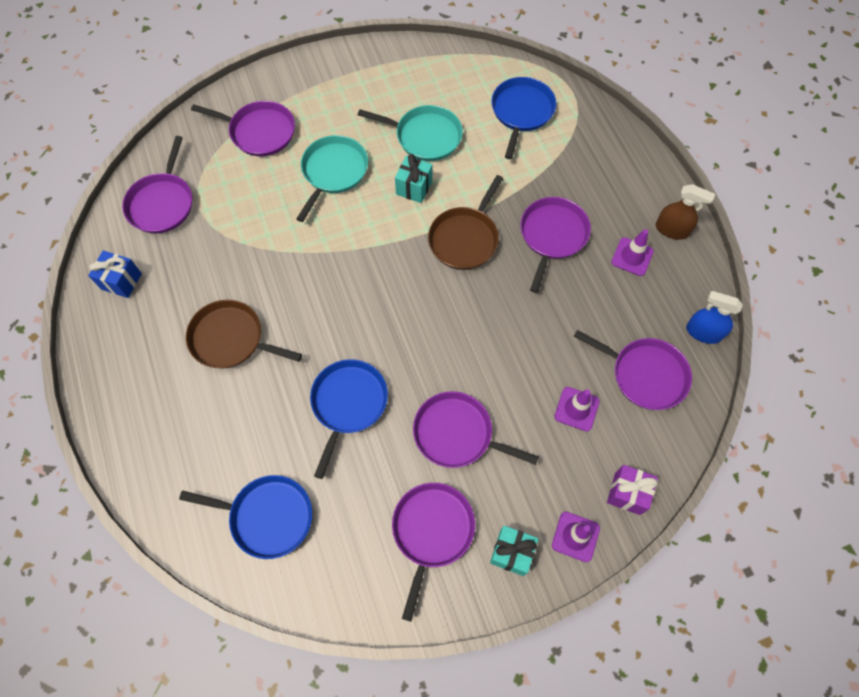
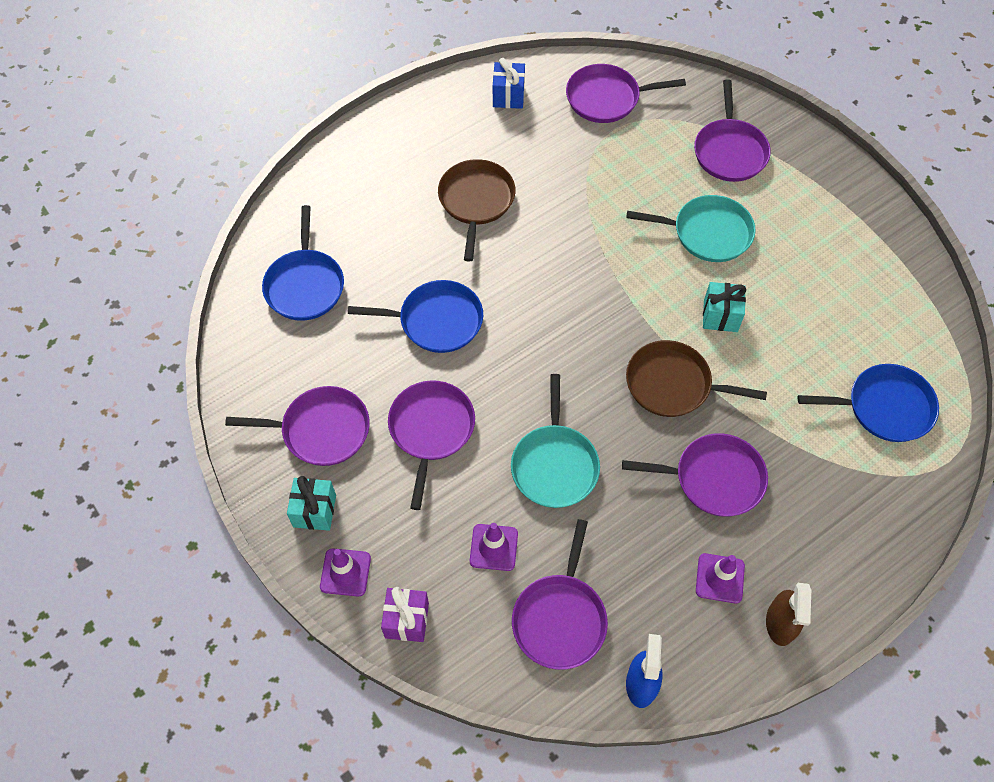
camera: 75 degrees right, 5 degrees down
(424, 136) = (797, 310): turquoise pan -> turquoise pan (554, 464)

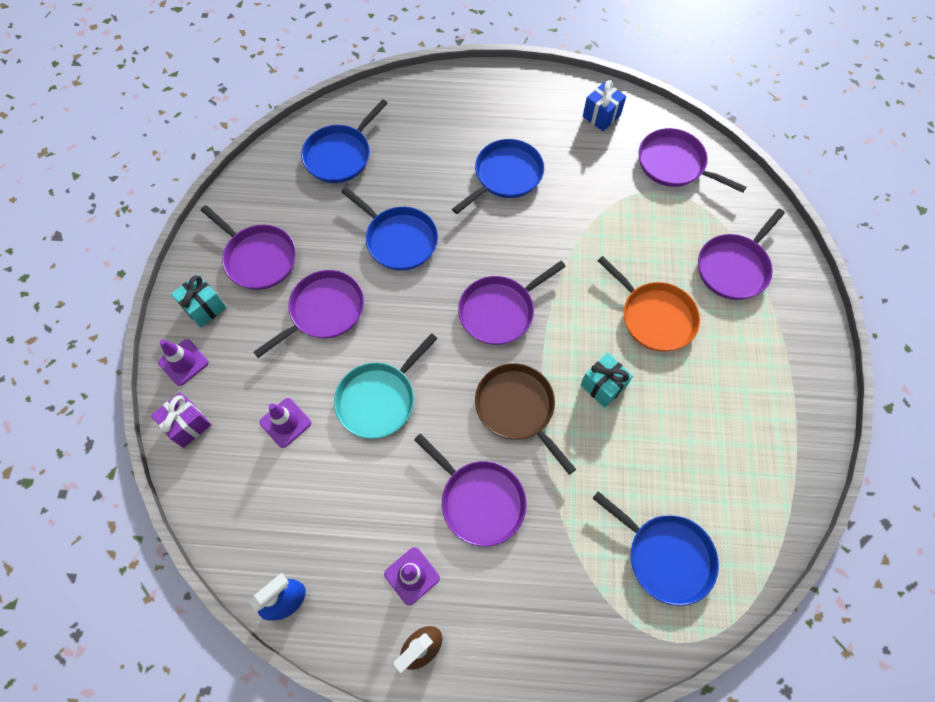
camera: 40 degrees right, 5 degrees up
(476, 201) = (505, 176): brown pan -> blue pan
(560, 618) = (279, 507): purple pan -> purple pan (500, 311)
(707, 233) = (654, 317): turquoise pan -> orange pan

